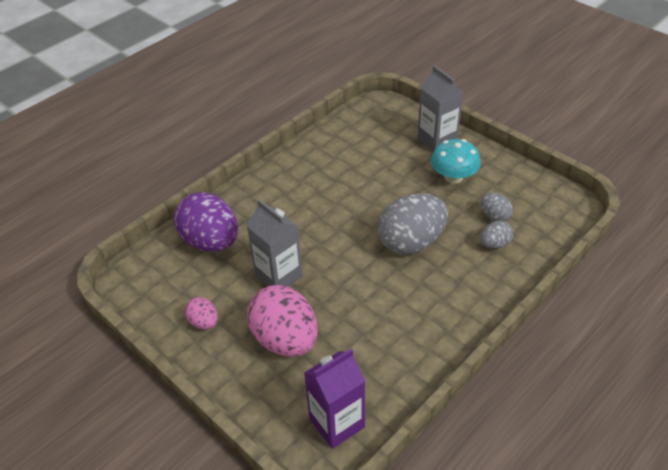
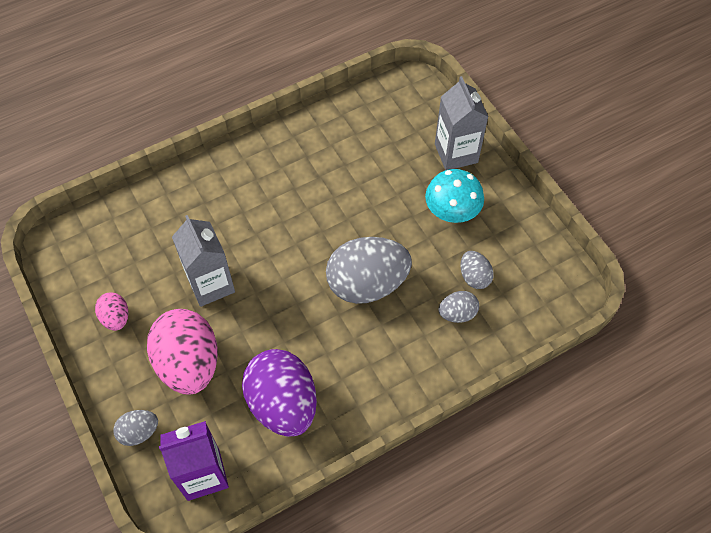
camera: 15 degrees right, 15 degrees up
(211, 242) = (157, 220): purple egg -> purple egg (283, 404)
(262, 406) = (139, 432): none -> grey egg

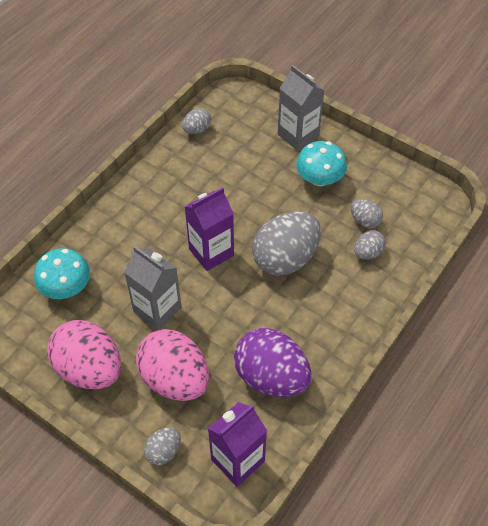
camera: 25 degrees left, 5 degrees down
(116, 318) = (90, 369): pink egg -> pink egg, size x2.08
(138, 225) = (66, 287): none -> turquoise mushroom
(296, 246) = (211, 252): none -> purple carton
(353, 108) = (197, 130): none -> grey egg

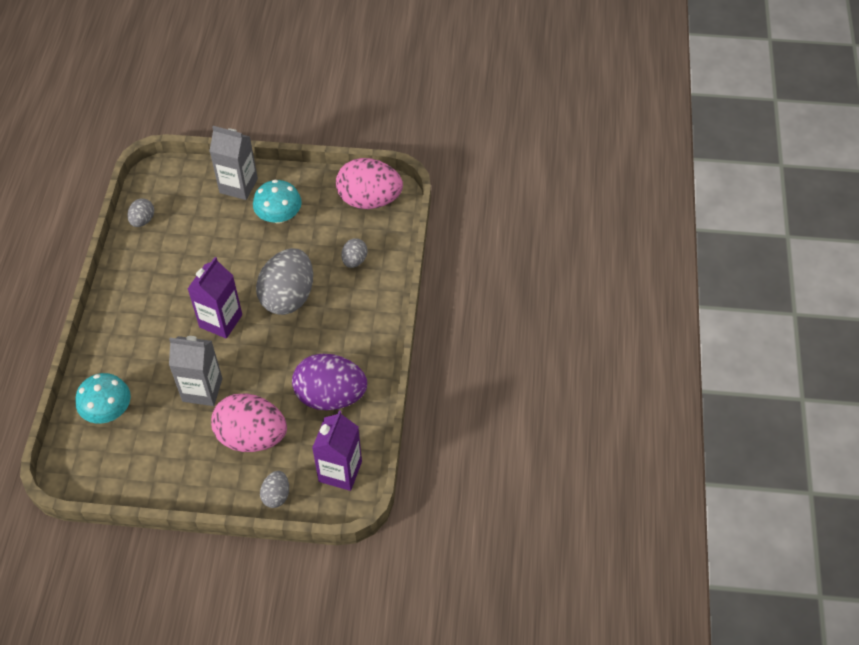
camera: 30 degrees left, 0 degrees up
(90, 369) = (173, 465): pink egg -> pink egg (369, 200)
(365, 221) = (337, 235): grey egg -> none

